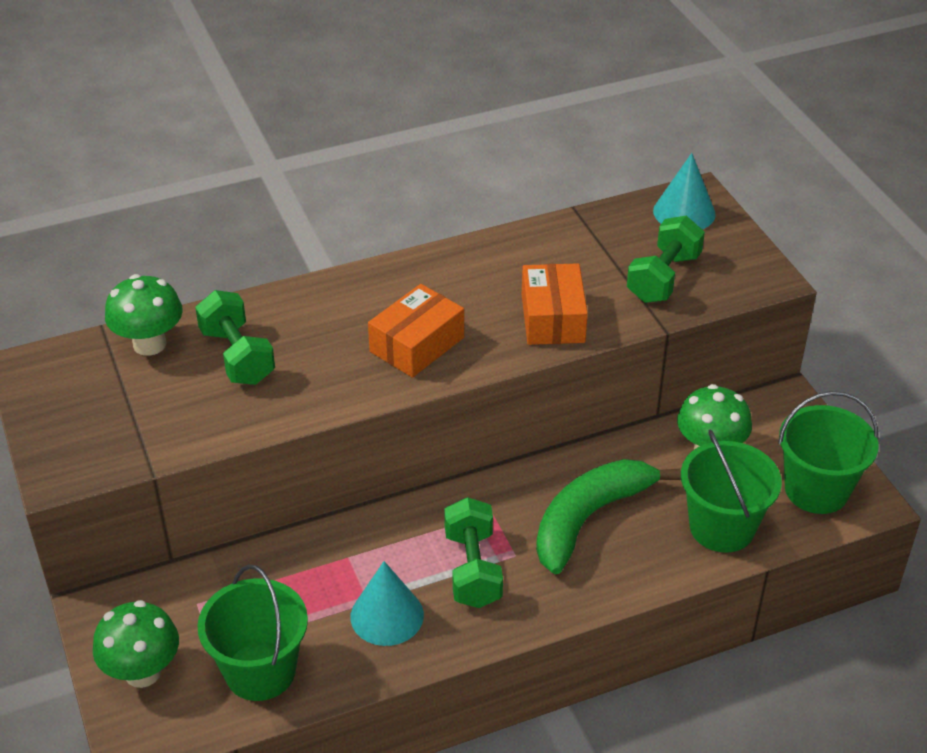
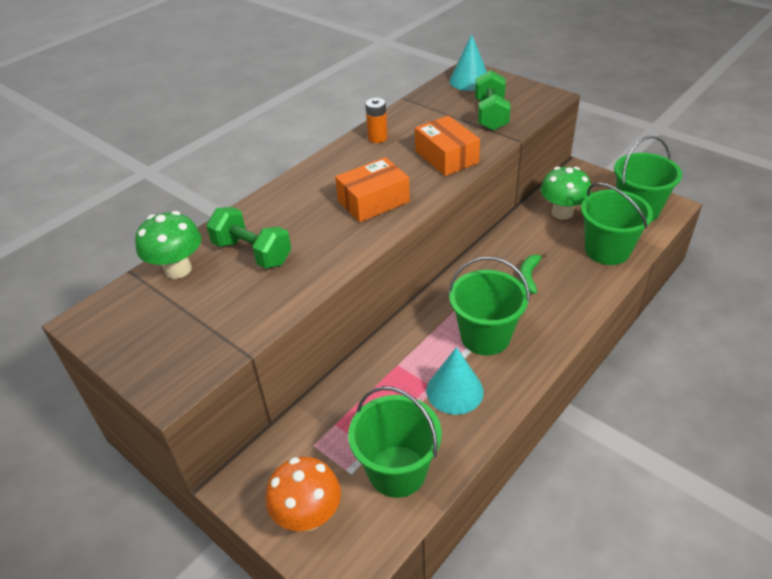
camera: 25 degrees left, 0 degrees up
(142, 672) = (308, 516): green mushroom -> orange mushroom
(417, 344) = (373, 201): orange box -> orange box turned 45 degrees clockwise
(473, 569) = (485, 336): green dumbbell -> green bucket
(492, 257) = (377, 138): none -> orange battery
(589, 518) = (529, 276): green banana -> green banana, size x0.45

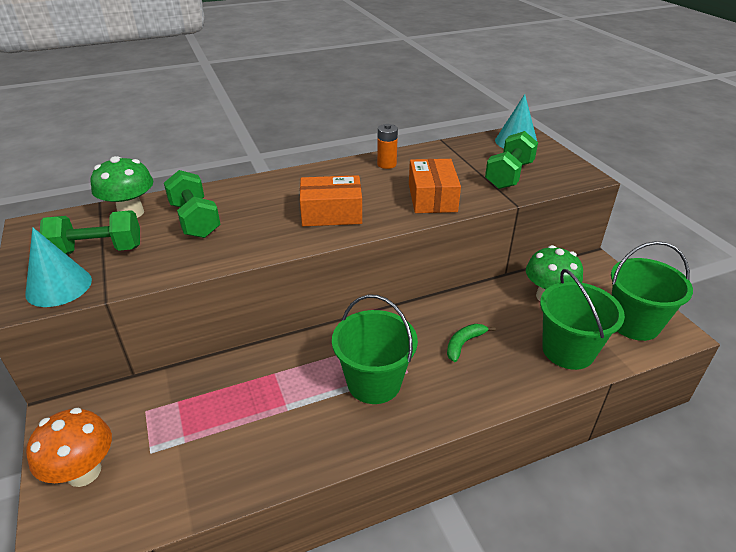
camera: 25 degrees right, 5 degrees down
(187, 316) = (98, 250): none -> green dumbbell
(397, 471) = (187, 471): green bucket -> none
(454, 391) = (302, 421): turquoise cone -> turquoise cone (59, 286)

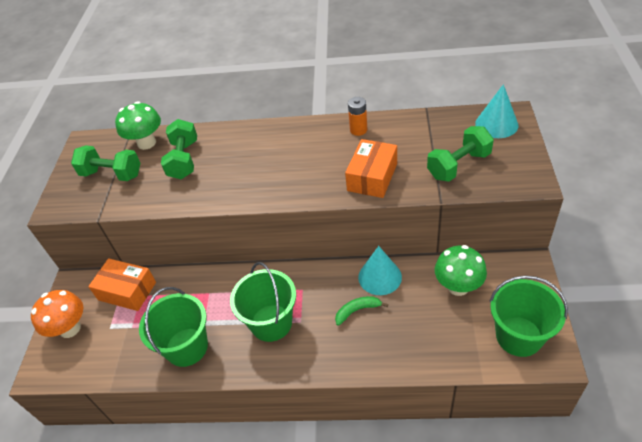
camera: 30 degrees right, 10 degrees up
(59, 286) = (77, 200): turquoise cone -> turquoise cone (380, 277)
(331, 213) = (282, 175): orange box -> orange box (127, 291)
(568, 350) = (439, 343): green bucket -> green bucket (187, 347)

